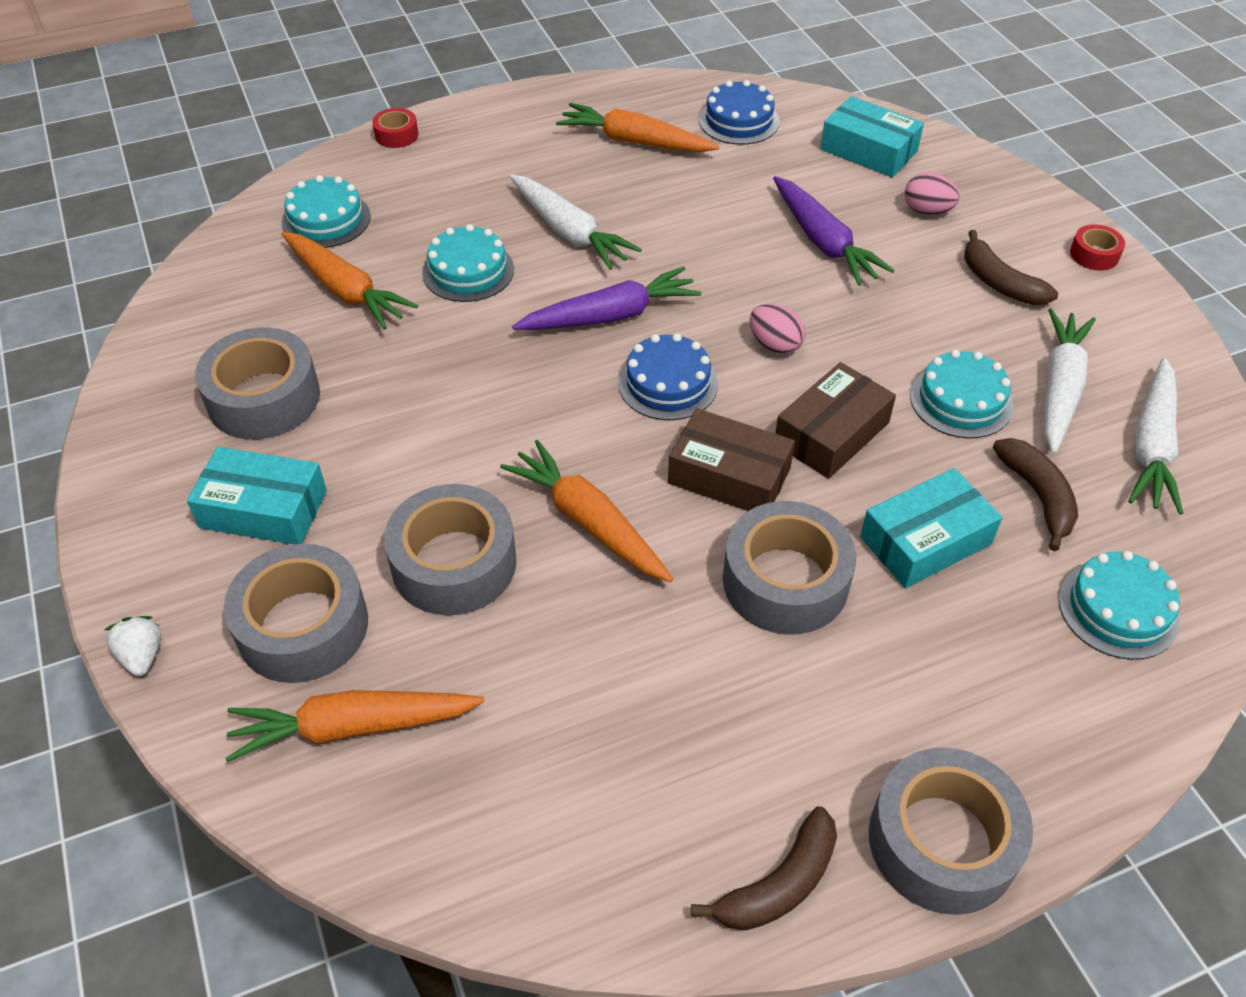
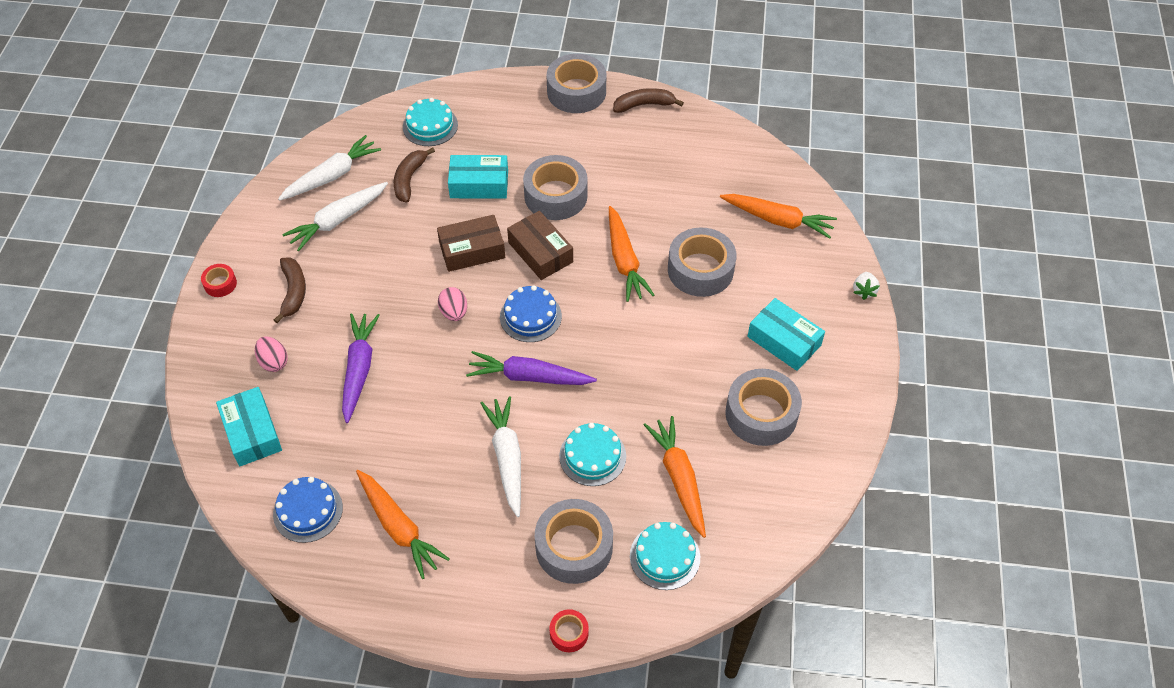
camera: 150 degrees left, 5 degrees up
(303, 626) = (784, 271): grey tape -> grey tape (574, 547)
(961, 400) = (392, 237): turquoise cake -> none

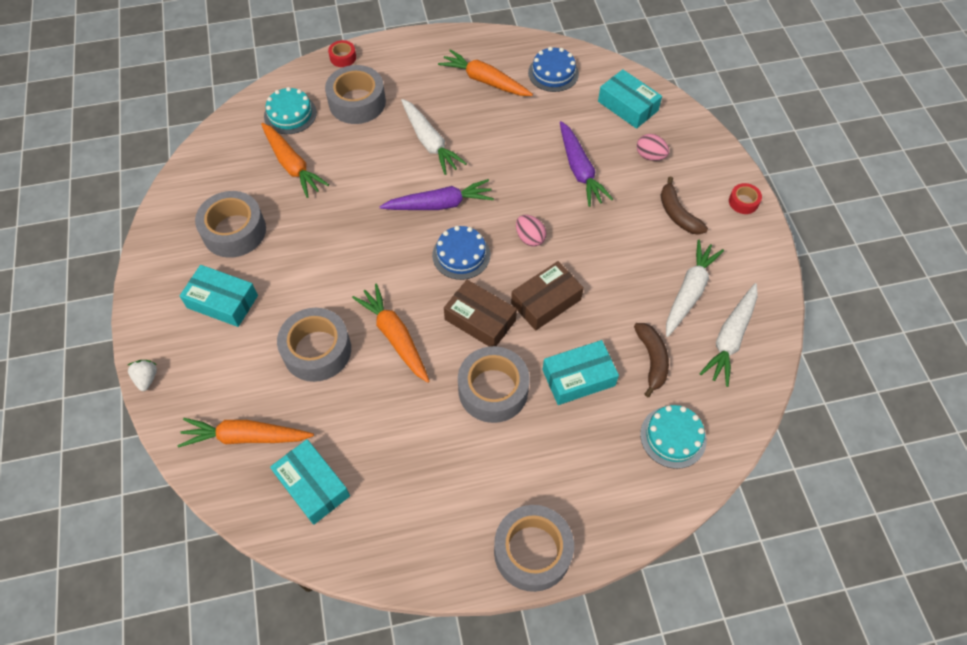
camera: 160 degrees right, 5 degrees up
(592, 456) = (364, 162): turquoise cake -> none
(644, 105) = (441, 559): brown banana -> none
(729, 172) = (312, 485): none -> turquoise box

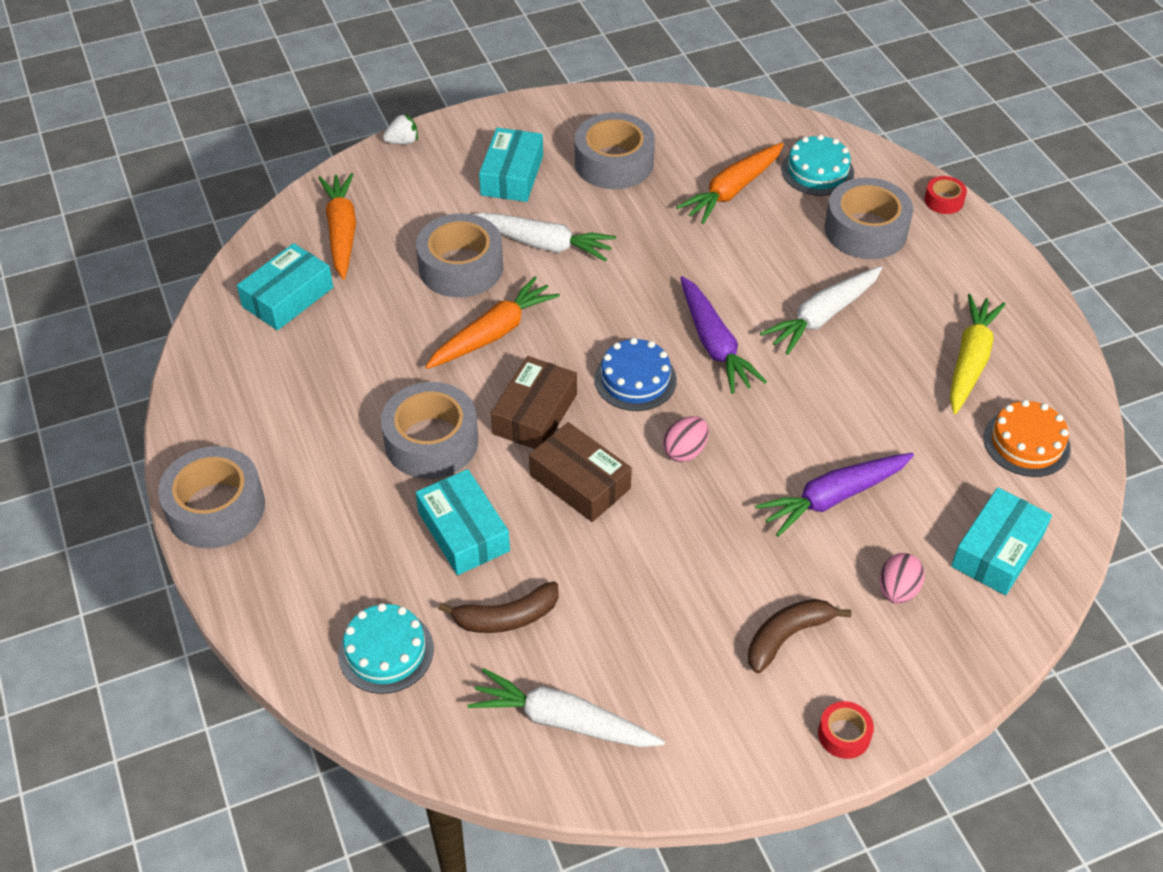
camera: 80 degrees right, 10 degrees down
(484, 81) = (970, 360): orange carrot -> yellow carrot
(553, 73) = (1026, 443): blue cake -> orange cake
(689, 292) = (638, 660): white carrot -> white carrot (543, 244)

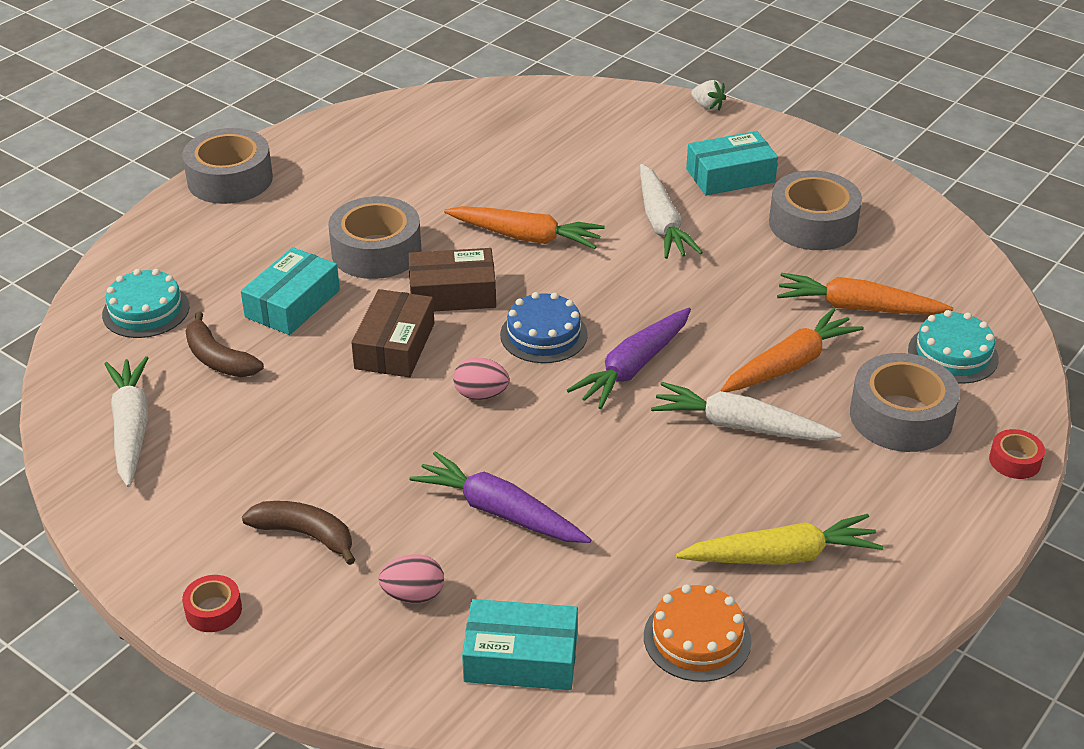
camera: 60 degrees right, 10 degrees down
(288, 297) = (470, 124): turquoise box -> none
(341, 232) = (568, 120): orange carrot -> orange carrot (790, 364)
(461, 267) = (588, 191): grey tape -> none

